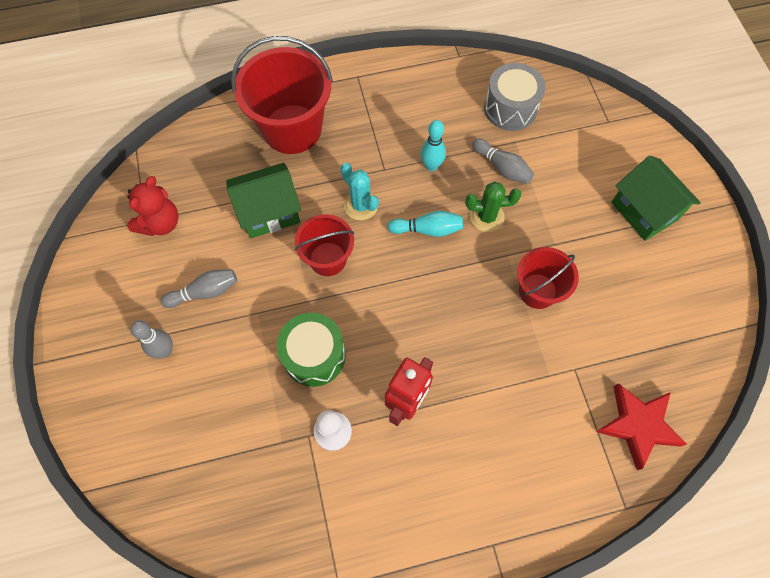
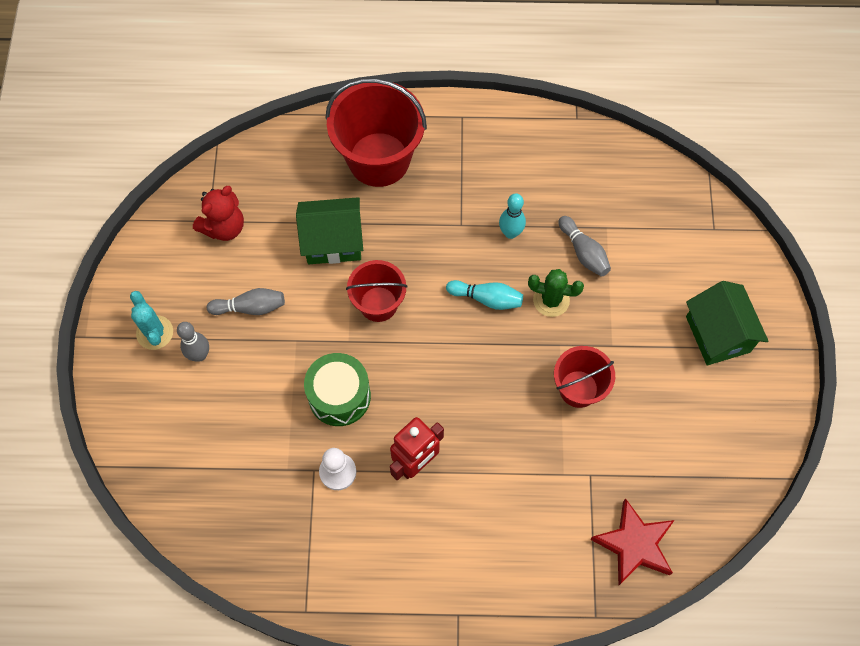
camera: 15 degrees right, 0 degrees up
(361, 205) = (426, 257): turquoise cactus -> turquoise cactus (155, 332)
(510, 108) = (613, 190): grey drum -> none

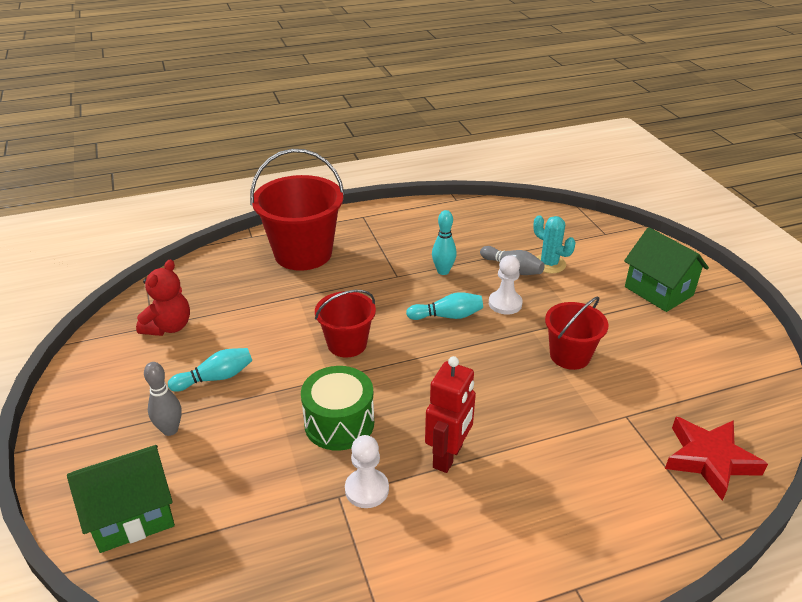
camera: 20 degrees left, 30 degrees down
(155, 332) = (112, 424): turquoise cactus -> turquoise cactus (549, 264)
(250, 307) = (215, 378): grey bowling pin -> turquoise bowling pin
(333, 242) = (283, 312): green house -> green house (132, 516)
(551, 300) = (505, 303): green cactus -> white pawn

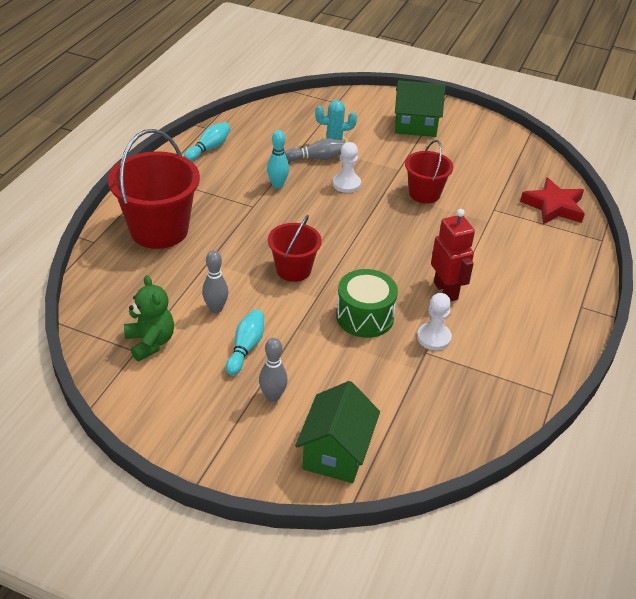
camera: 50 degrees left, 5 degrees up
(169, 327) = (150, 342): red teddy bear -> green teddy bear
(245, 334) = (216, 308): none -> grey bowling pin
(447, 316) = (325, 213): turquoise bowling pin -> turquoise bowling pin (209, 148)

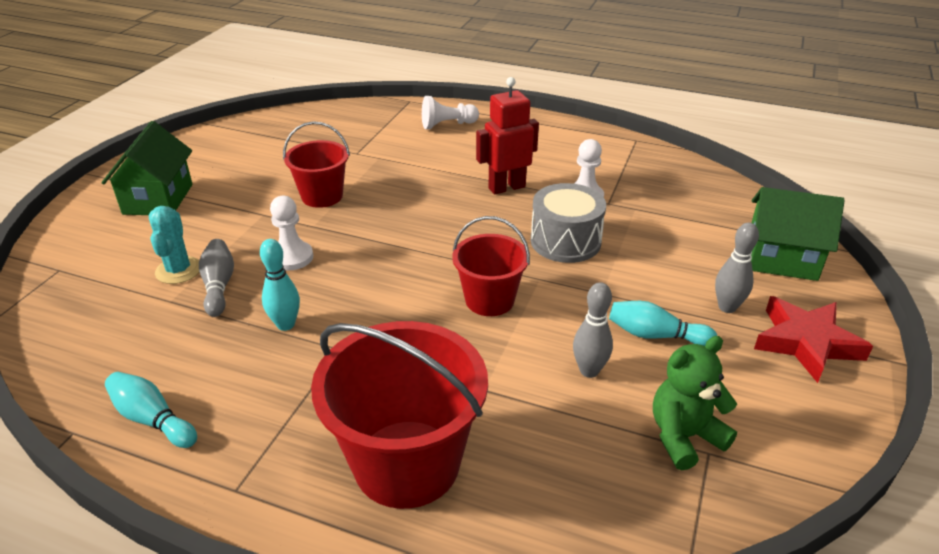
camera: 90 degrees left, 5 degrees down
(365, 316) = (565, 241): green drum -> grey drum
(553, 206) = (353, 119): red star -> red star (806, 343)
(556, 262) = (447, 125): none -> white pawn

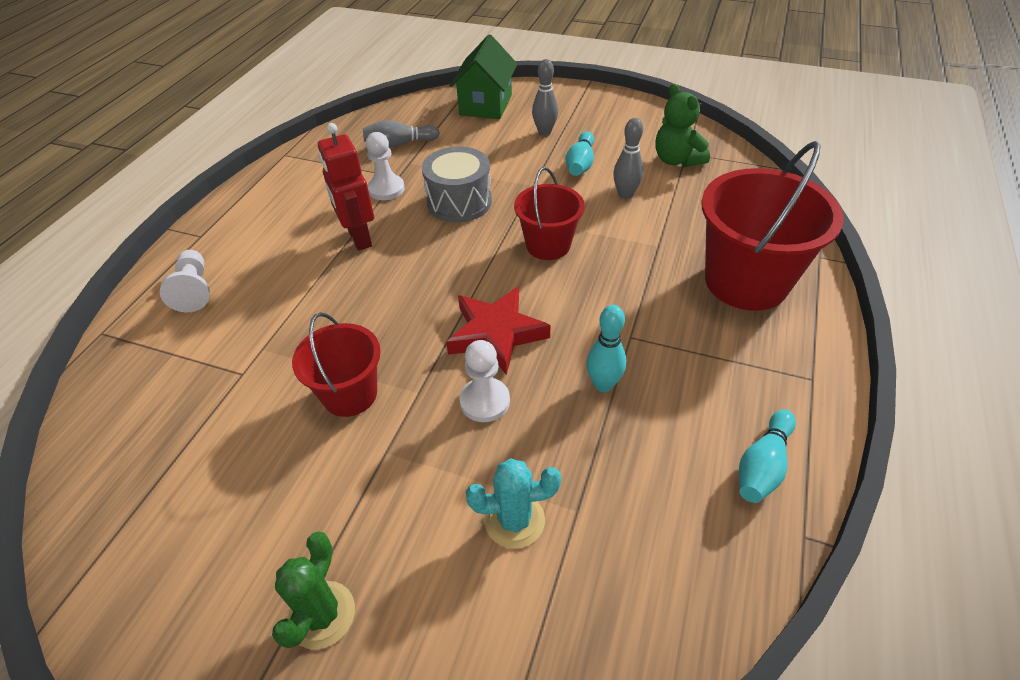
camera: 90 degrees left, 10 degrees up
(158, 199) = (322, 614): green house -> green cactus
(219, 286) = (544, 463): grey bowling pin -> grey bowling pin (399, 144)
(806, 343) = (578, 108): red star -> red star (496, 333)

